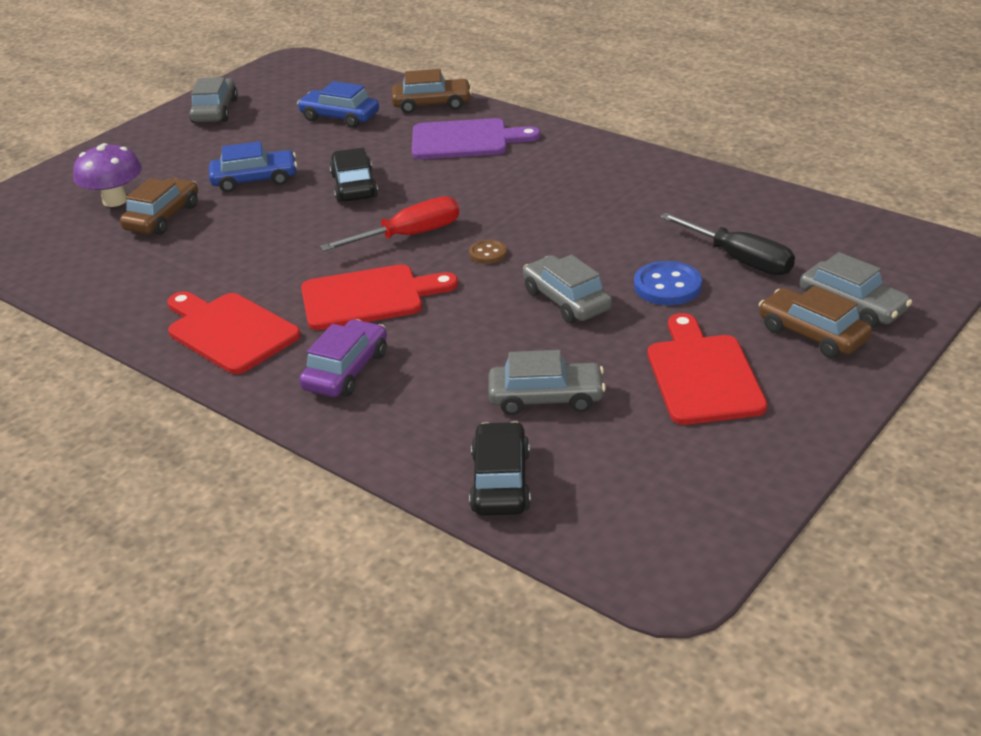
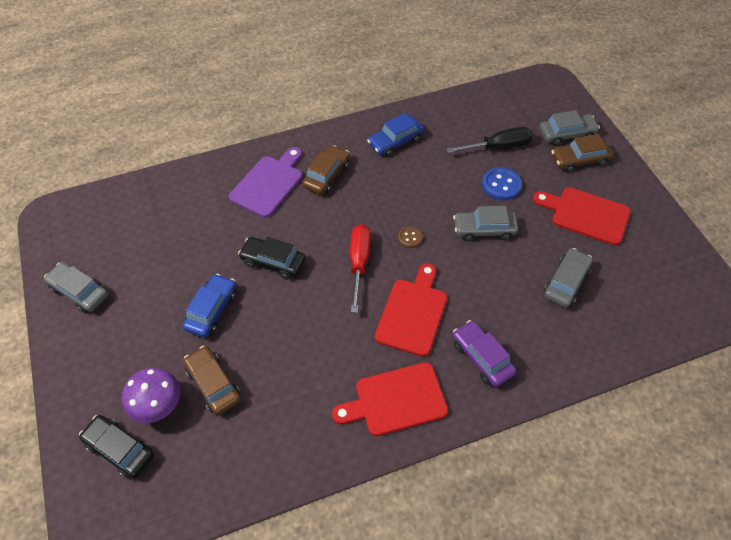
camera: 60 degrees left, 20 degrees up
(339, 117) = (170, 228): blue car -> blue car (395, 141)
(432, 104) = (204, 176): brown car -> brown car (326, 175)
(500, 482) = (624, 335): black car -> black car (120, 449)

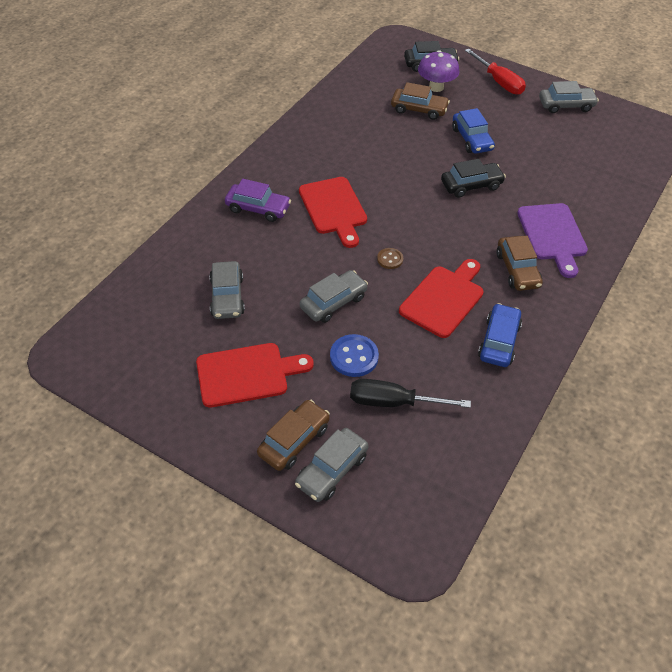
camera: 140 degrees right, 5 degrees down
(359, 262) = (409, 219): red screwdriver -> red screwdriver (499, 82)
(396, 400) = (297, 157): red cutting board -> red cutting board (444, 299)
(499, 147) = (392, 402): black screwdriver -> black screwdriver turned 60 degrees clockwise

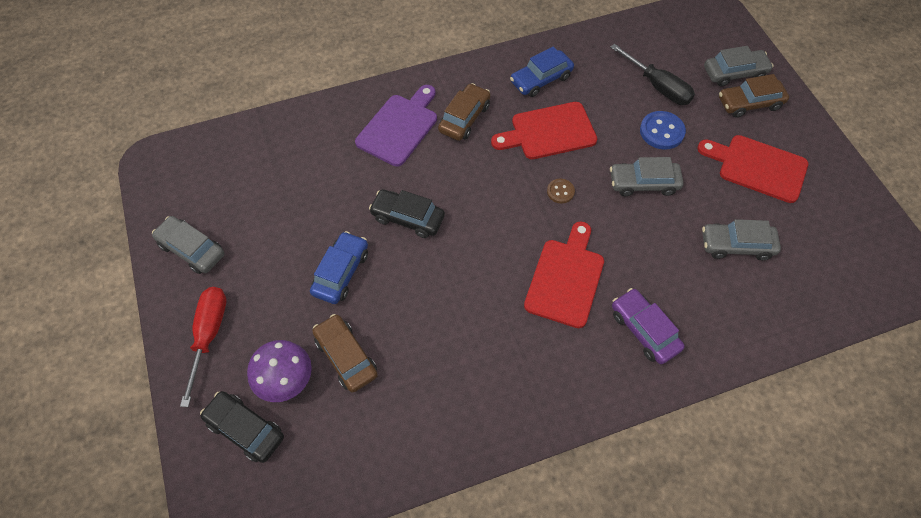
camera: 140 degrees left, 10 degrees up
(227, 296) = (736, 245): grey car -> grey car turned 120 degrees counterclockwise

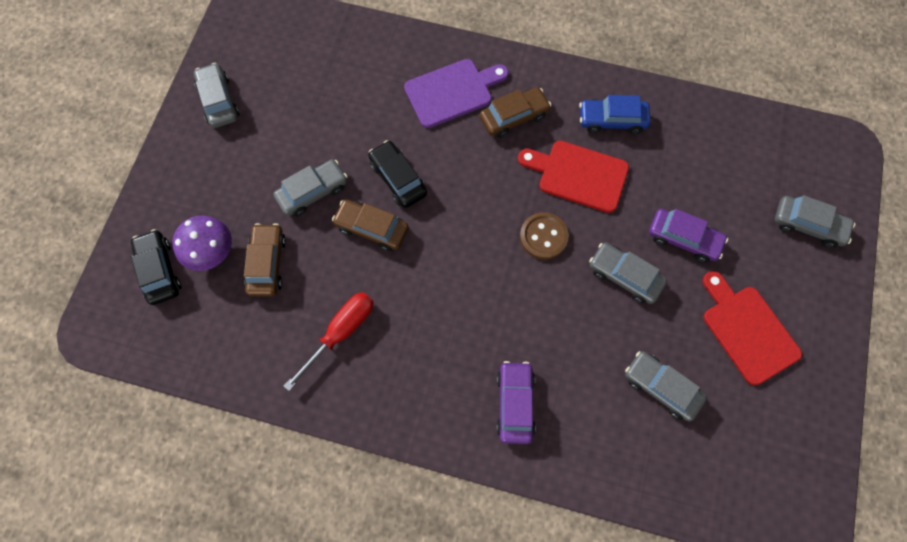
camera: 35 degrees right, 10 degrees up
(209, 334) = (185, 179): red screwdriver -> red screwdriver (341, 332)
(341, 272) = (313, 192): blue car -> grey car
(560, 191) = (543, 236): brown button -> brown button, size x1.68
(566, 278) = (485, 316): red cutting board -> none
(658, 87) = (718, 193): black screwdriver -> none
(661, 131) = (683, 239): blue button -> purple car
(749, 103) = (795, 264): brown car -> brown car (372, 228)

